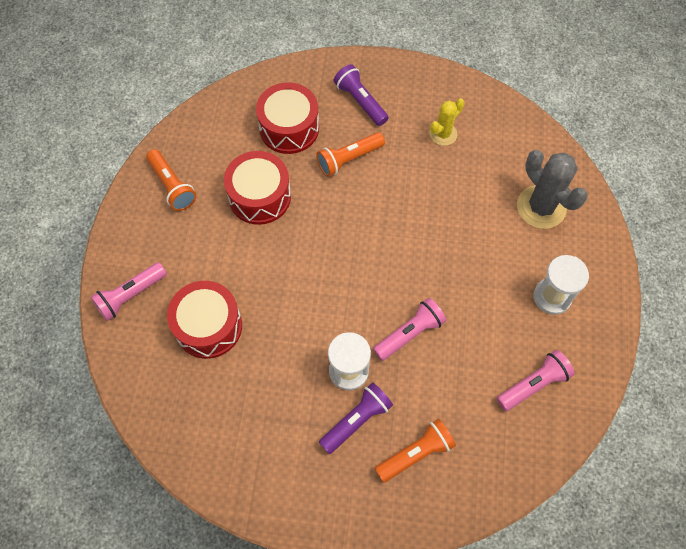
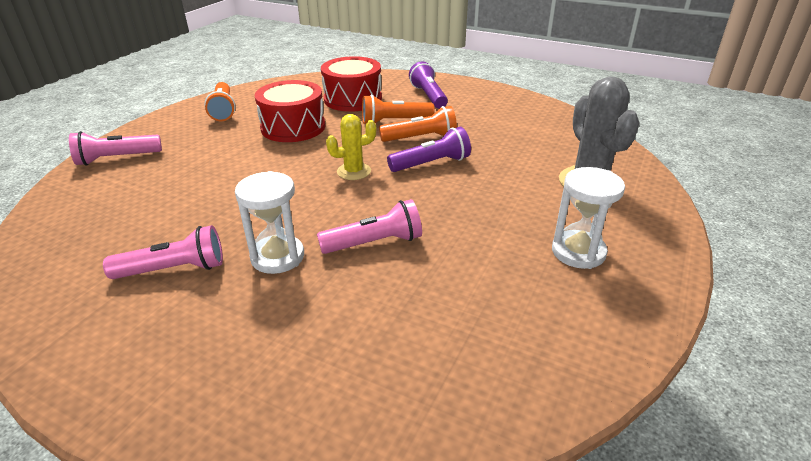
camera: 20 degrees right, 30 degrees down
(208, 326) = (164, 191): red drum -> none
(356, 420) = (250, 303): purple flashlight -> purple flashlight (431, 164)
(415, 453) = (301, 359): orange flashlight -> orange flashlight (421, 138)
(443, 134) = (498, 123): yellow cactus -> yellow cactus (354, 171)
(533, 384) = (518, 329): pink flashlight -> pink flashlight (174, 269)

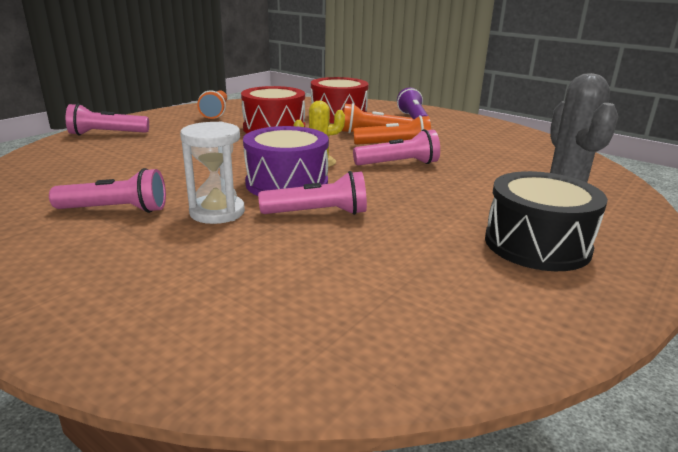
camera: 10 degrees right, 10 degrees down
(332, 206) = (287, 183): none -> purple drum
(431, 164) = (398, 164): purple flashlight -> pink flashlight
(578, 252) = (537, 244): white hourglass -> black drum

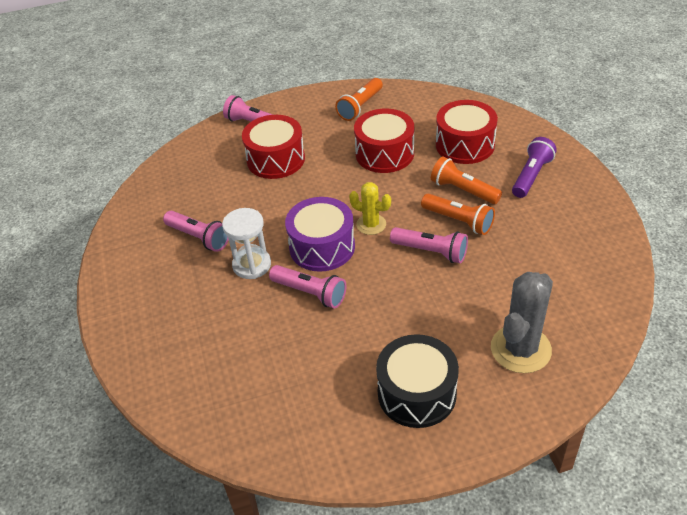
camera: 40 degrees right, 20 degrees up
(160, 147) = (276, 159): none -> red drum

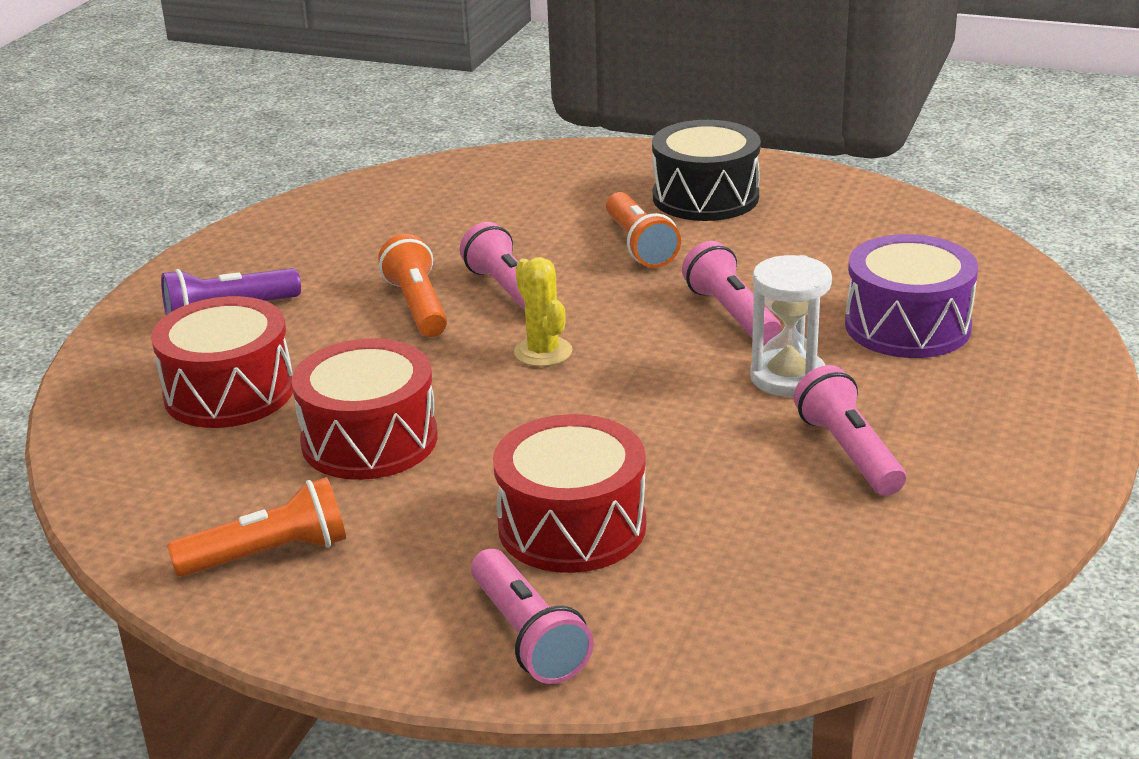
camera: 145 degrees left, 15 degrees down
(322, 247) = (652, 356): purple drum -> purple drum (907, 326)
(463, 190) = (347, 336): orange flashlight -> orange flashlight (639, 245)
(520, 349) = (546, 186): grey cactus -> none

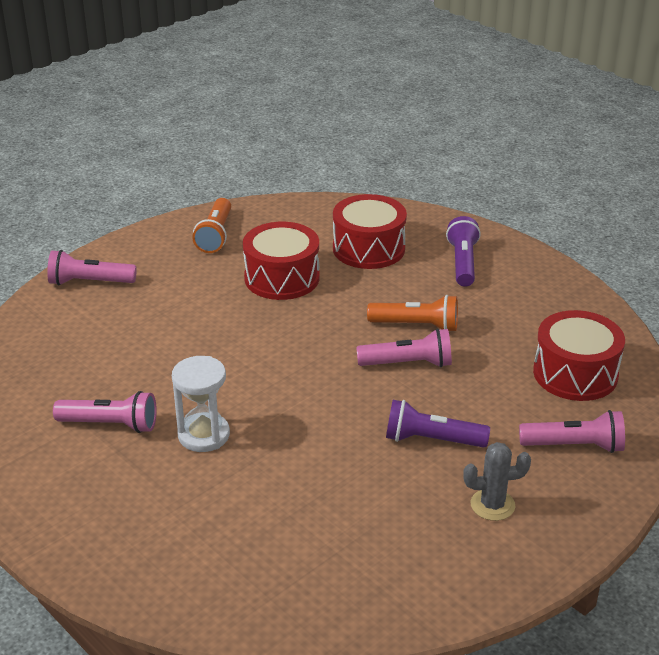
camera: 115 degrees right, 5 degrees up
(543, 352) = (319, 354): yellow cactus -> none
(572, 526) = (149, 315): red drum -> red drum (575, 374)
(639, 245) = (431, 440): orange flashlight -> purple flashlight
(705, 197) = (492, 505): black drum -> grey cactus
(731, 314) = (299, 444): pink flashlight -> pink flashlight (574, 446)
(907, 326) = (212, 516): purple drum -> none

